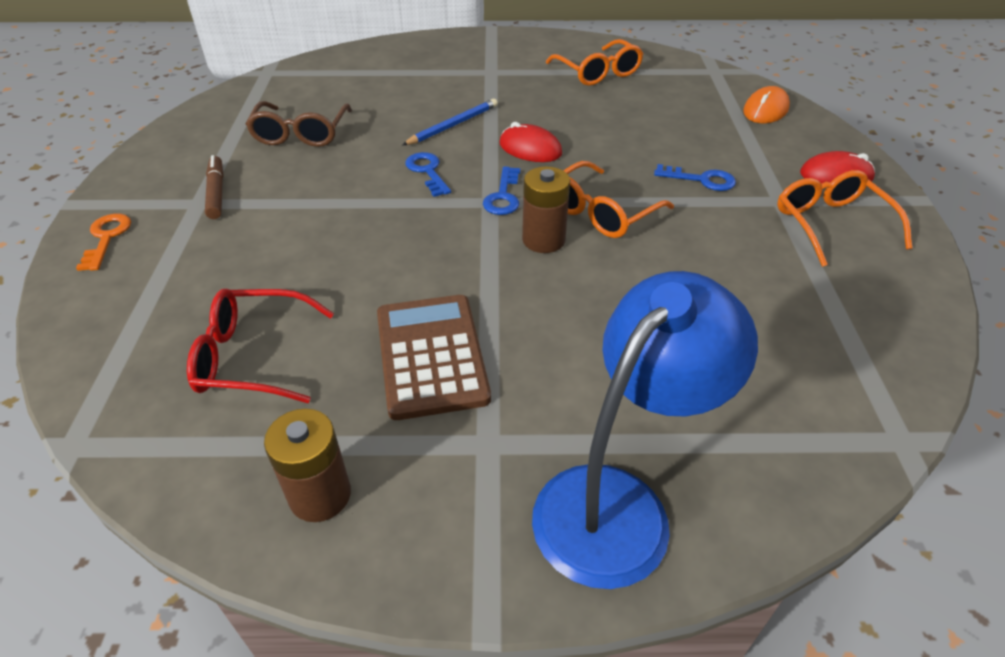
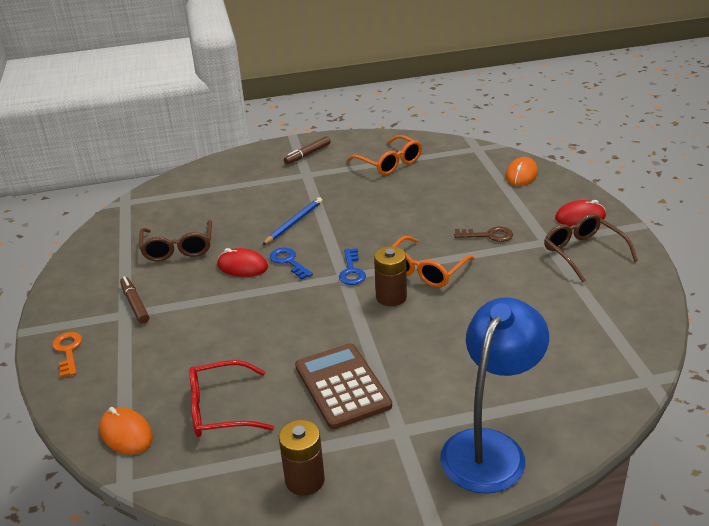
camera: 10 degrees left, 10 degrees down
(115, 366) = (126, 434): none -> orange mouse
(501, 49) = (307, 154): none -> brown marker
(530, 149) = (358, 232): red mouse -> red mouse (242, 266)
(701, 180) = (488, 235): blue key -> brown key
(831, 225) = (583, 253): orange glasses -> brown glasses

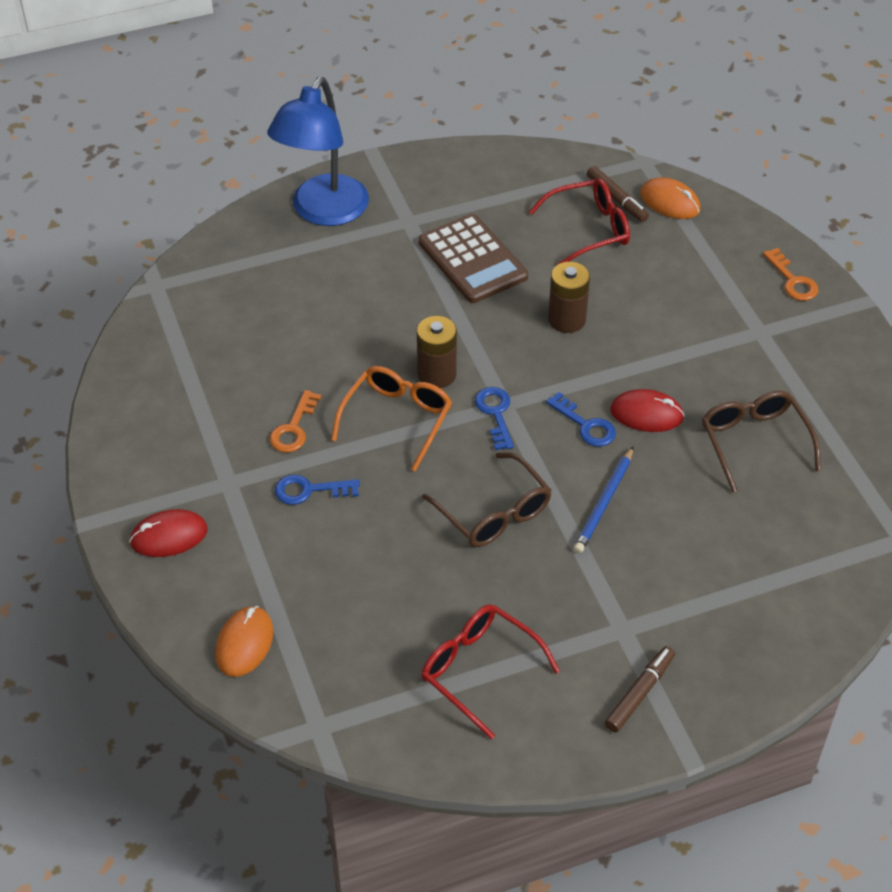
camera: 170 degrees right, 15 degrees up
(135, 304) = (756, 346): brown marker -> brown marker (616, 199)
(305, 480) = (486, 176): brown battery -> brown battery (567, 320)
(389, 163) = (480, 671): orange glasses -> red glasses
(488, 235) = (309, 490): brown key -> blue key
(503, 268) = (293, 428): none -> orange key
(583, 253) = (181, 462): brown glasses -> brown glasses (493, 512)

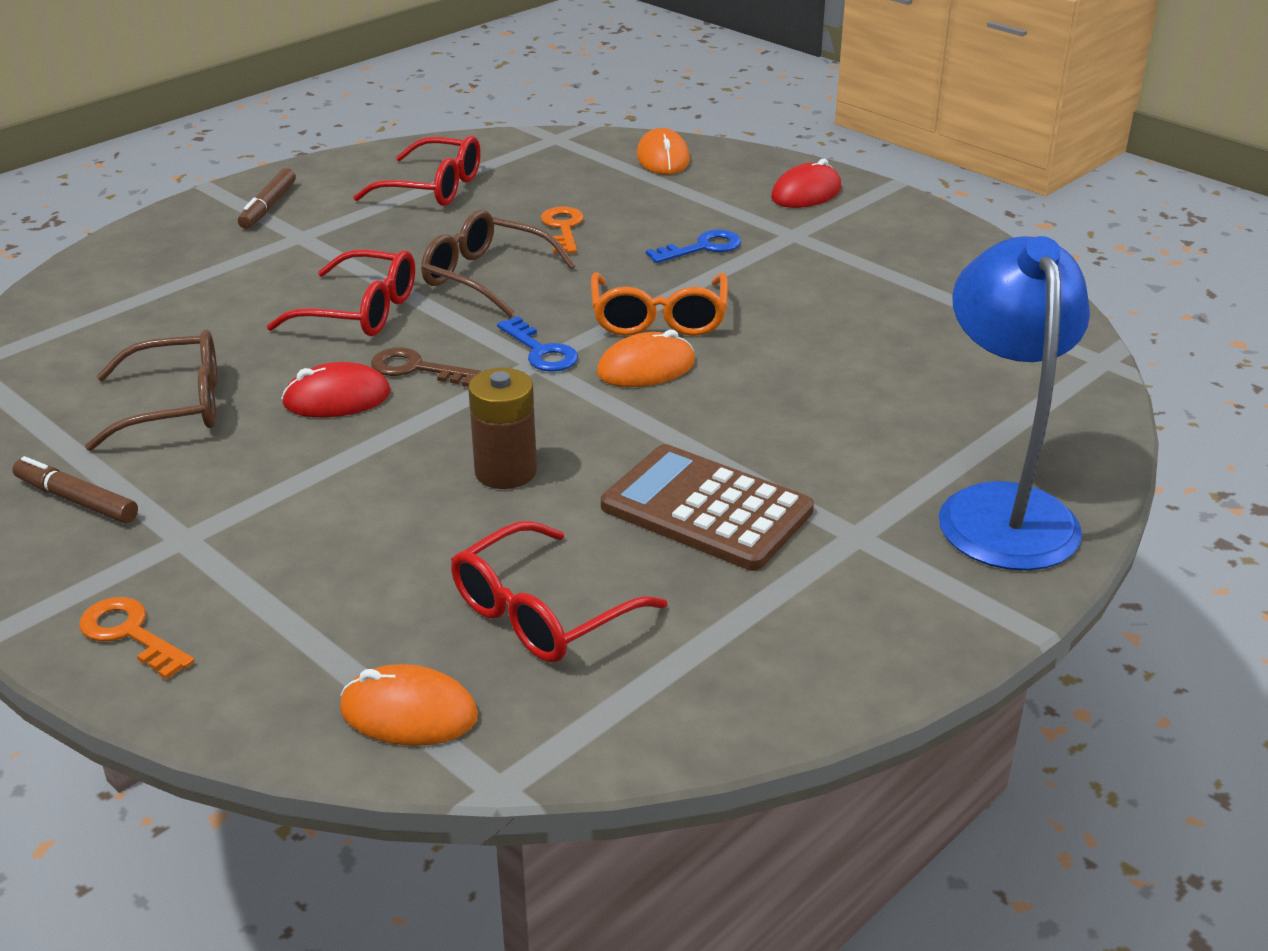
camera: 155 degrees right, 15 degrees down
(293, 428) = (771, 284): orange key -> orange key (563, 228)
(437, 374) = (646, 368): brown battery -> orange mouse
(586, 425) = (416, 369): blue key -> brown key
(604, 503) = (359, 311): blue pencil -> red glasses
(616, 199) = (518, 685): brown marker -> brown marker (77, 500)
(754, 443) = (174, 406): brown glasses -> brown glasses turned 60 degrees counterclockwise

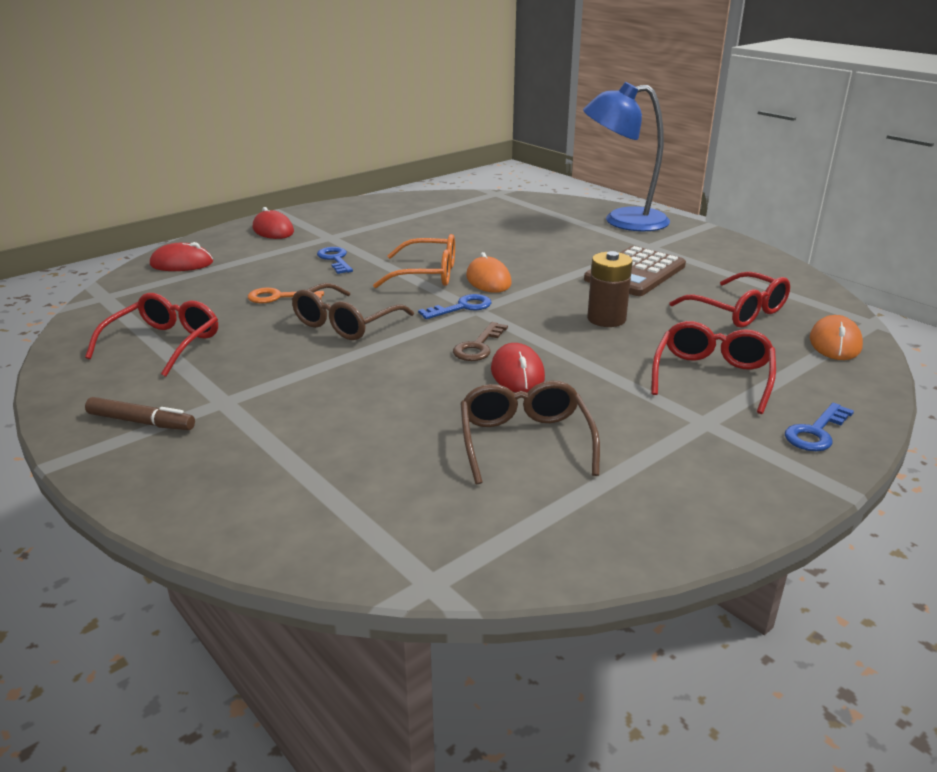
camera: 85 degrees left, 5 degrees down
(77, 500) = (668, 474): brown marker -> none
(130, 634) = (816, 432): orange key -> blue key
(359, 311) = (383, 369): red glasses -> red glasses (712, 377)
(663, 158) = (182, 264): orange mouse -> red mouse

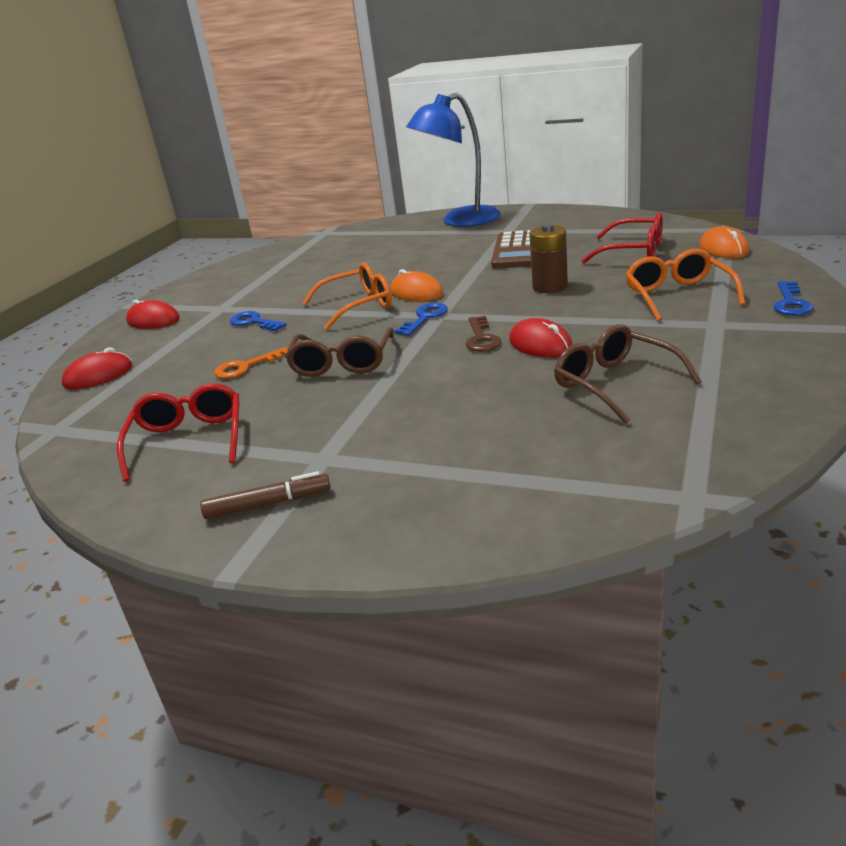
camera: 25 degrees left, 0 degrees up
(712, 377) = (678, 296): red glasses -> orange glasses

